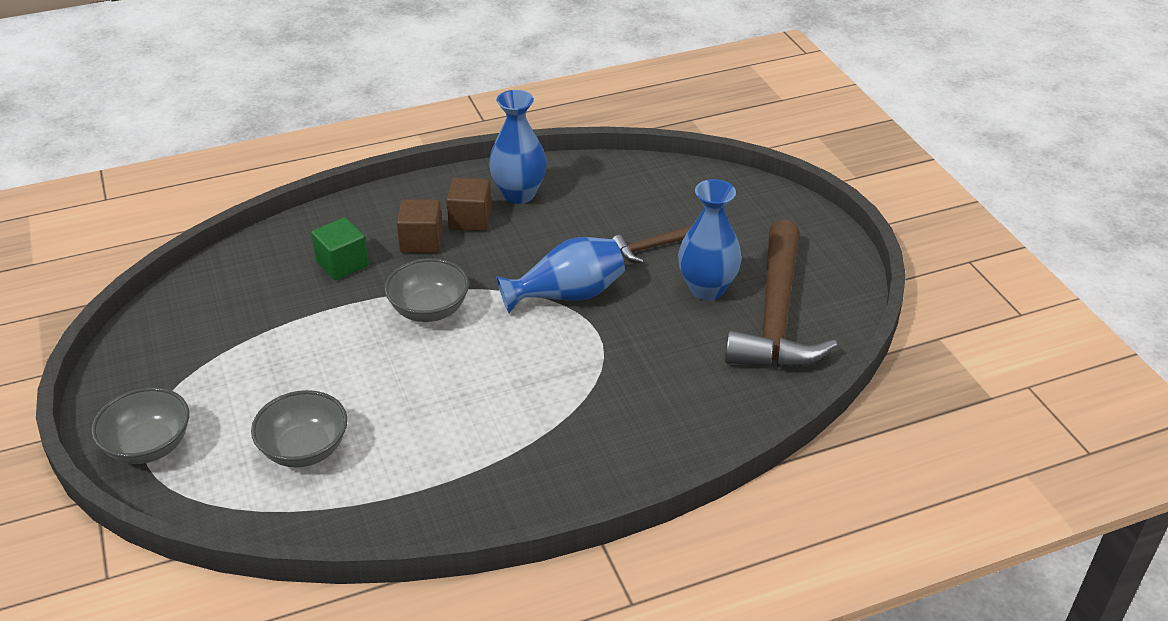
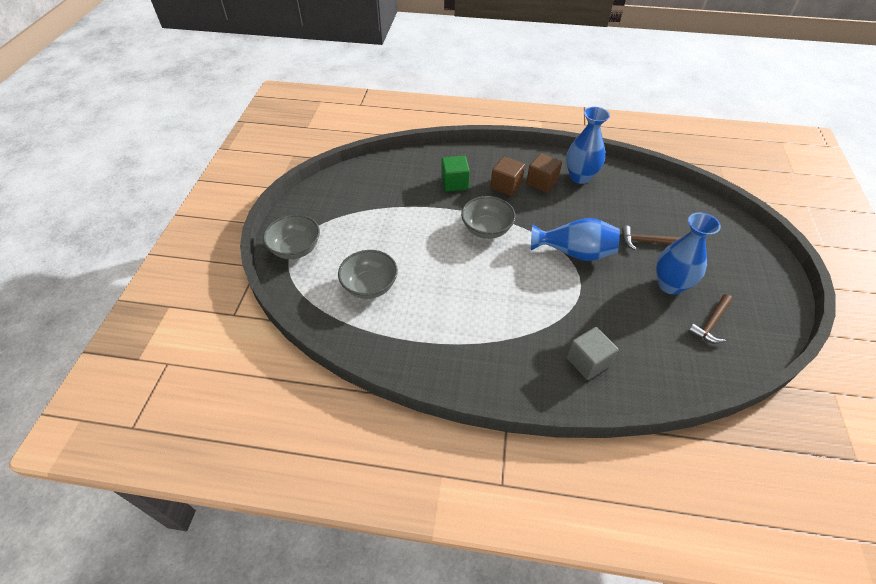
camera: 30 degrees right, 10 degrees up
(657, 419) = (588, 361): none -> grey cube
(776, 315) = (711, 323): brown hammer -> brown hammer, size x0.43

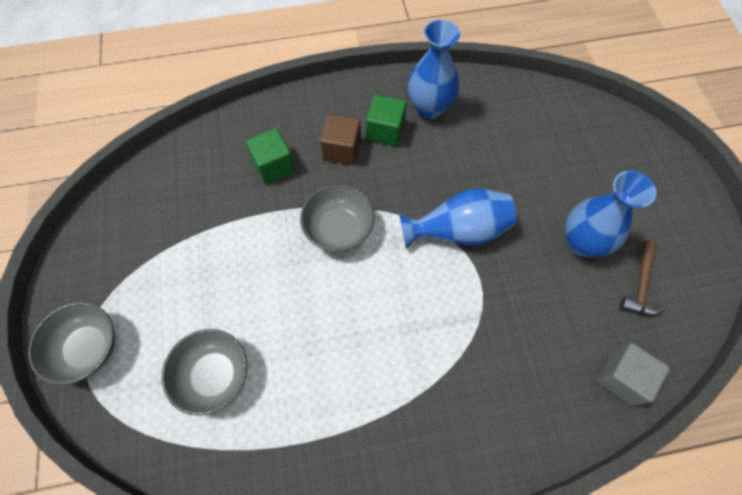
camera: 20 degrees left, 15 degrees up
(542, 182) = (385, 131): brown cube -> green cube
(588, 361) = (522, 394): grey cube -> grey cube (621, 377)
(646, 241) = (536, 186): brown hammer -> none

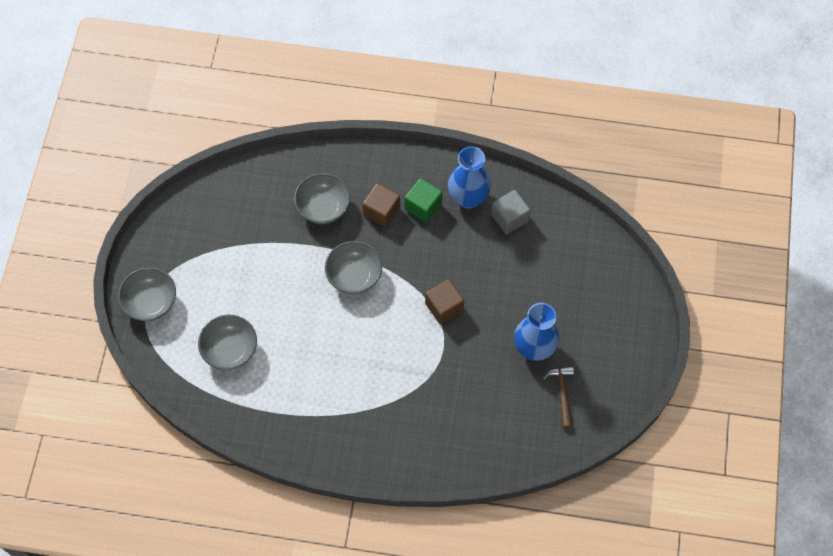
camera: 20 degrees right, 0 degrees up
(274, 165) = (323, 207): green cube -> grey bowl
(458, 230) = (444, 307): blue vase -> brown cube
(621, 377) = (510, 449): grey cube -> grey cube (509, 218)
(641, 285) = (562, 393): brown hammer -> brown hammer turned 135 degrees clockwise

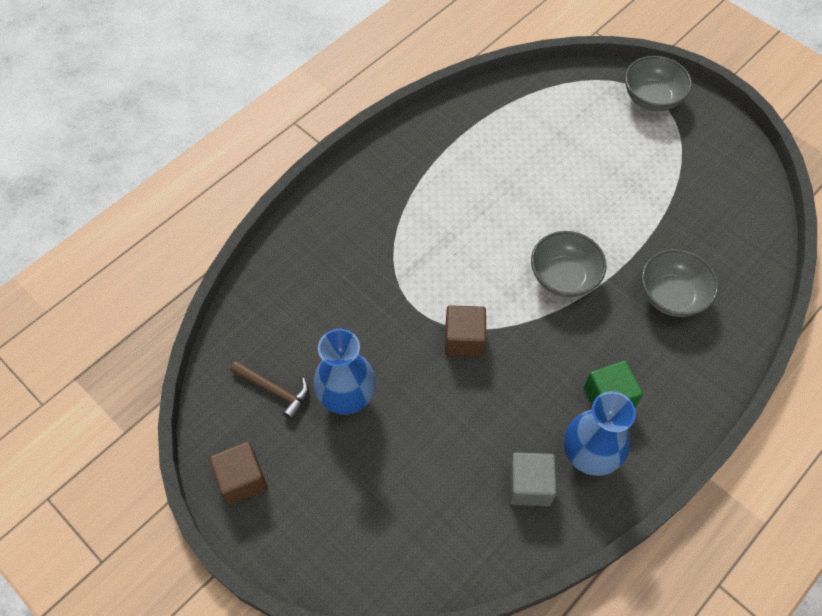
camera: 125 degrees right, 5 degrees down
(230, 350) = (554, 132): grey bowl -> none
(381, 211) = (629, 350): brown cube -> brown cube (242, 479)

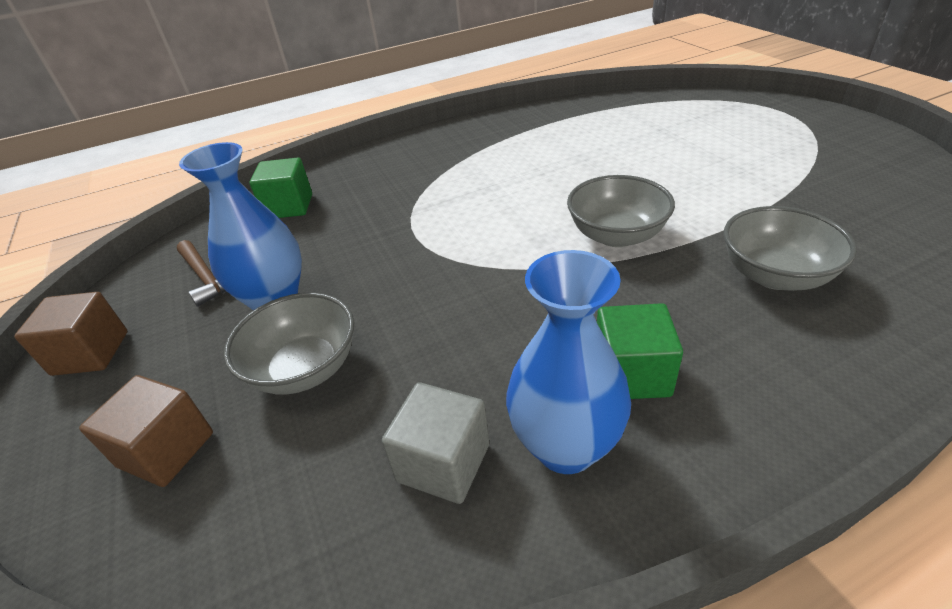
camera: 25 degrees right, 20 degrees down
(285, 295) = (289, 207): none -> green cube
(464, 340) = (453, 271): brown cube -> brown cube (166, 450)
(651, 98) = (784, 114): grey bowl -> grey bowl (305, 368)

